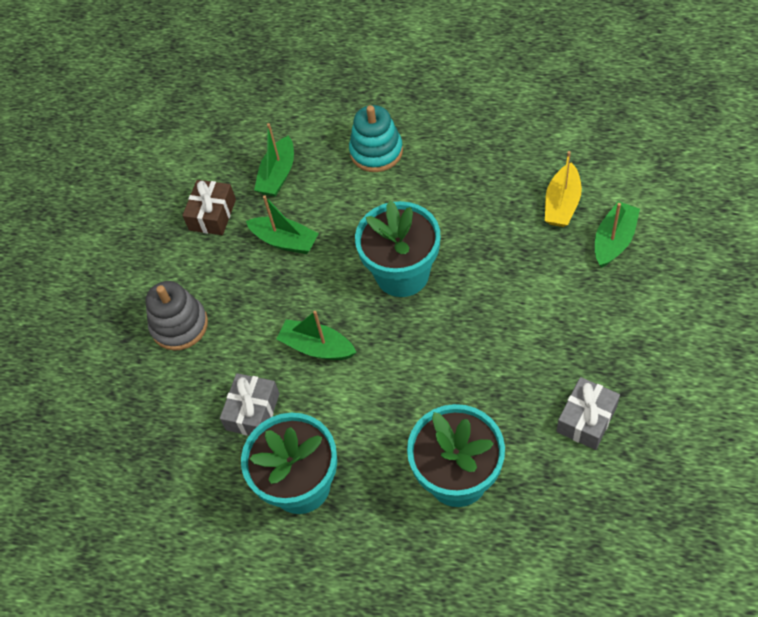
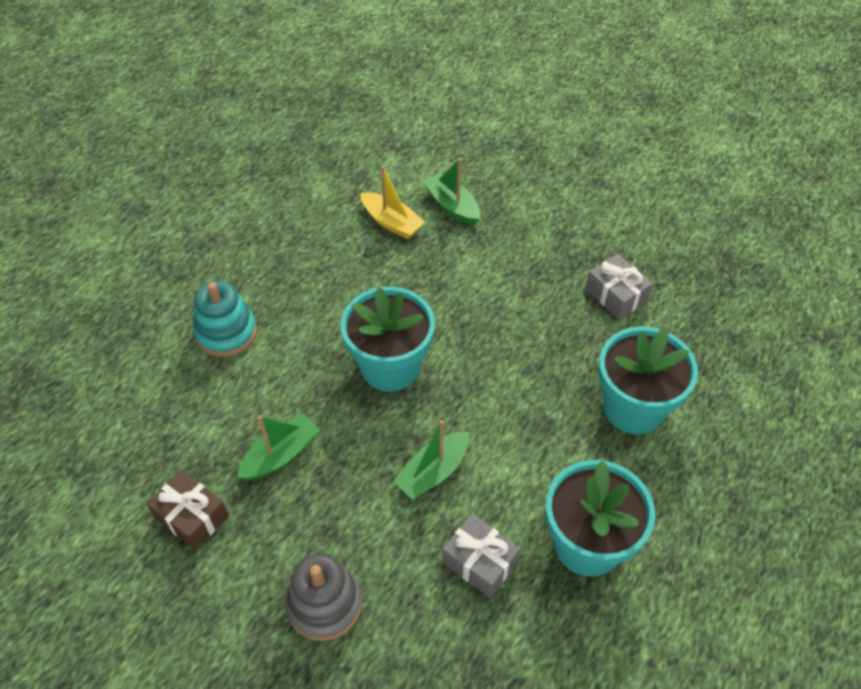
camera: 75 degrees left, 5 degrees down
(278, 175) = (186, 431): green boat -> none

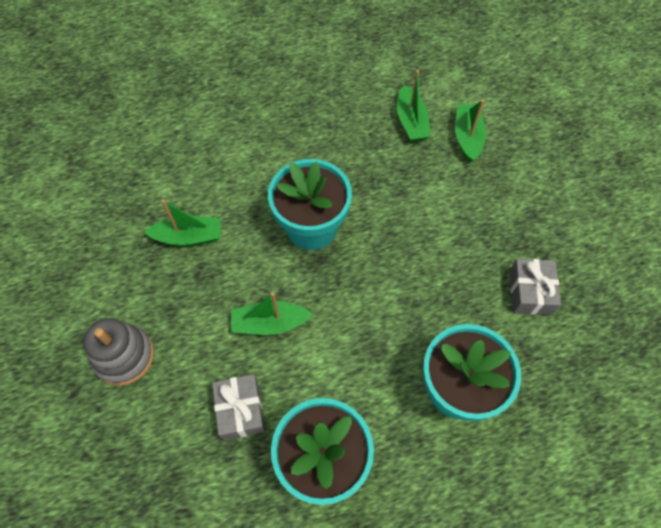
camera: 40 degrees right, 10 degrees up
(192, 517) = (105, 237): brown gift -> none
(226, 332) = (232, 129): turquoise stacking toy -> none
(392, 222) = (411, 122): yellow boat -> green boat

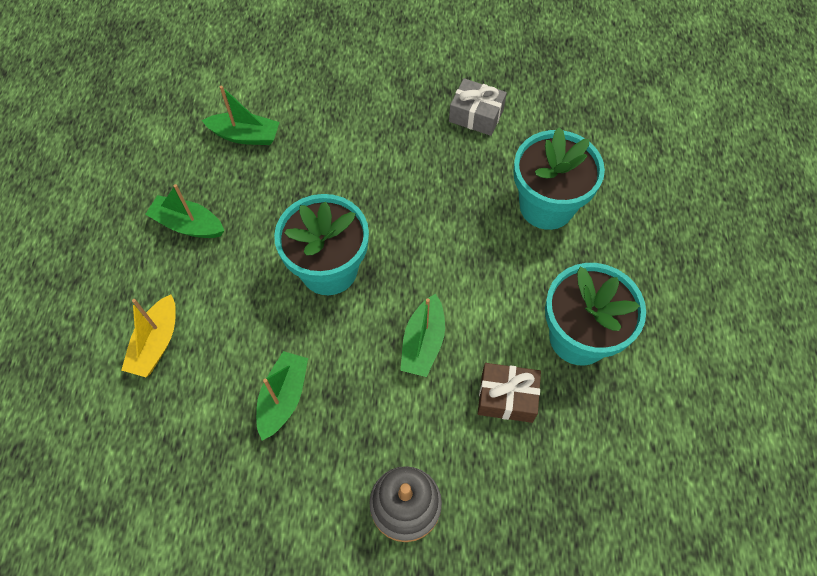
camera: 70 degrees left, 0 degrees up
(207, 139) = (156, 343): none -> yellow boat
(240, 410) = (507, 397): grey gift -> brown gift
(467, 137) = (290, 96): green boat -> green boat (188, 224)

